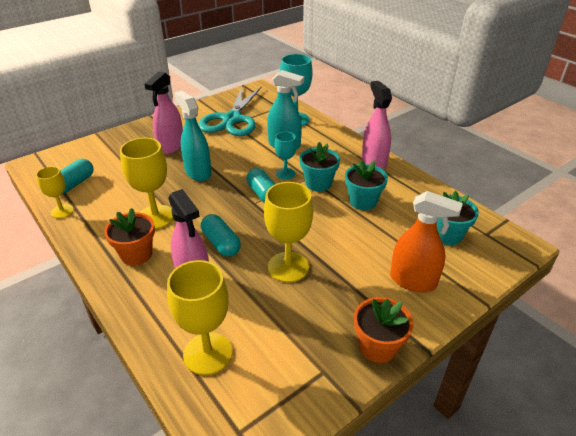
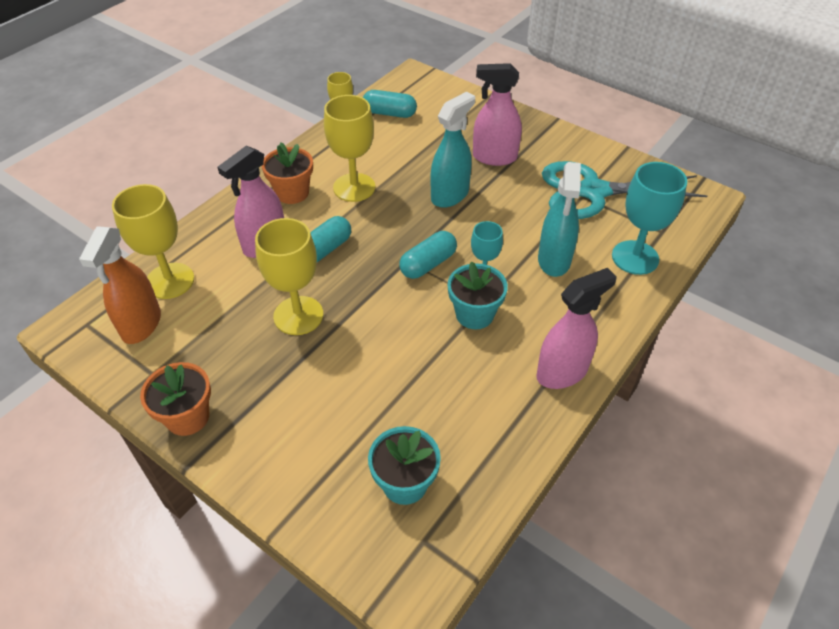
camera: 75 degrees right, 10 degrees up
(363, 201) = (450, 371): turquoise flower pot -> none
(413, 281) = (298, 445): orange spray bottle -> orange spray bottle (141, 324)

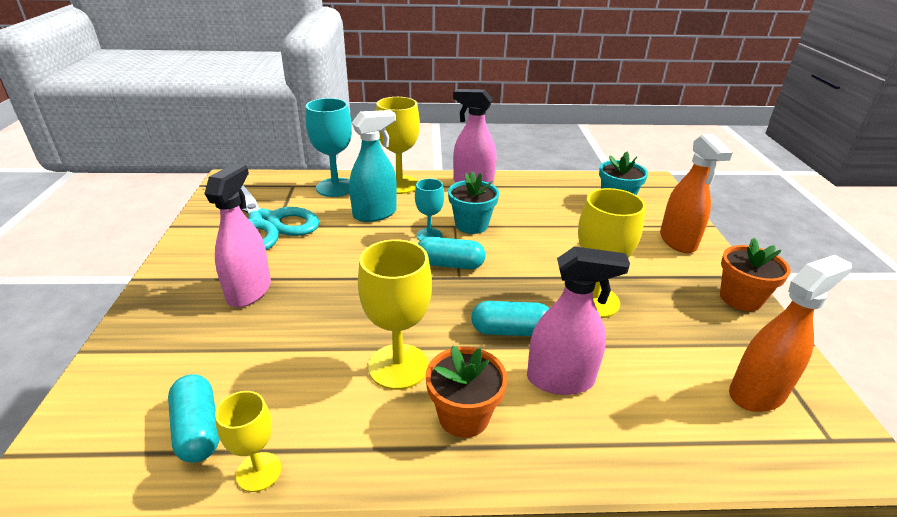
camera: 130 degrees left, 15 degrees down
(170, 281) = (700, 418): yellow goblet -> yellow goblet (399, 185)
(288, 460) = (678, 241): none -> orange spray bottle
(450, 195) = (343, 292): turquoise spray bottle -> none
(494, 157) = (249, 291): pink spray bottle -> pink spray bottle turned 135 degrees counterclockwise

